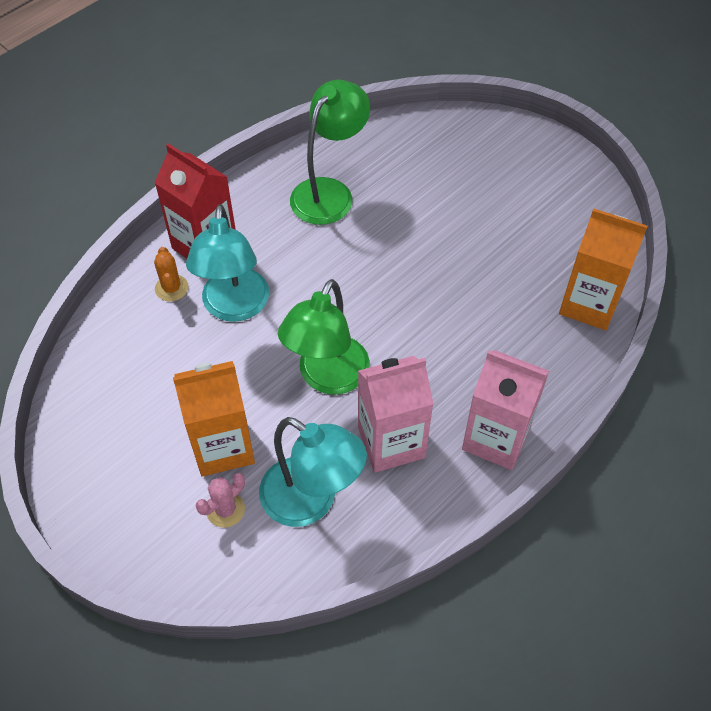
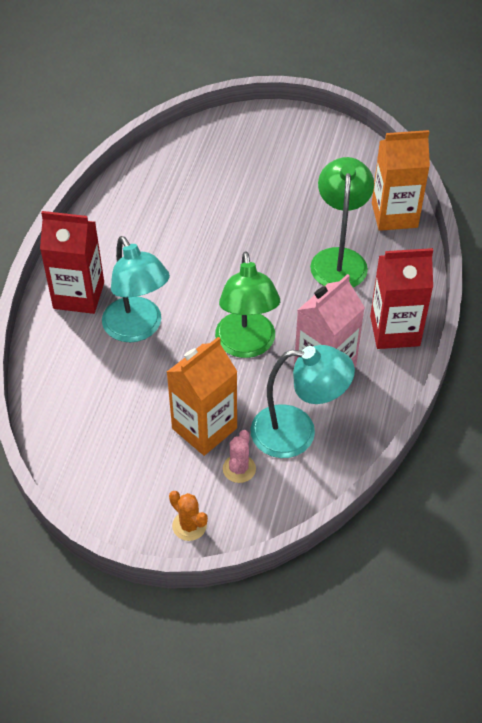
camera: 30 degrees left, 5 degrees down
(171, 288) = (76, 337): orange cactus -> orange cactus (189, 526)
(329, 192) = (149, 216): green lamp -> green lamp (339, 259)
(496, 438) = (394, 331): pink carton -> red carton

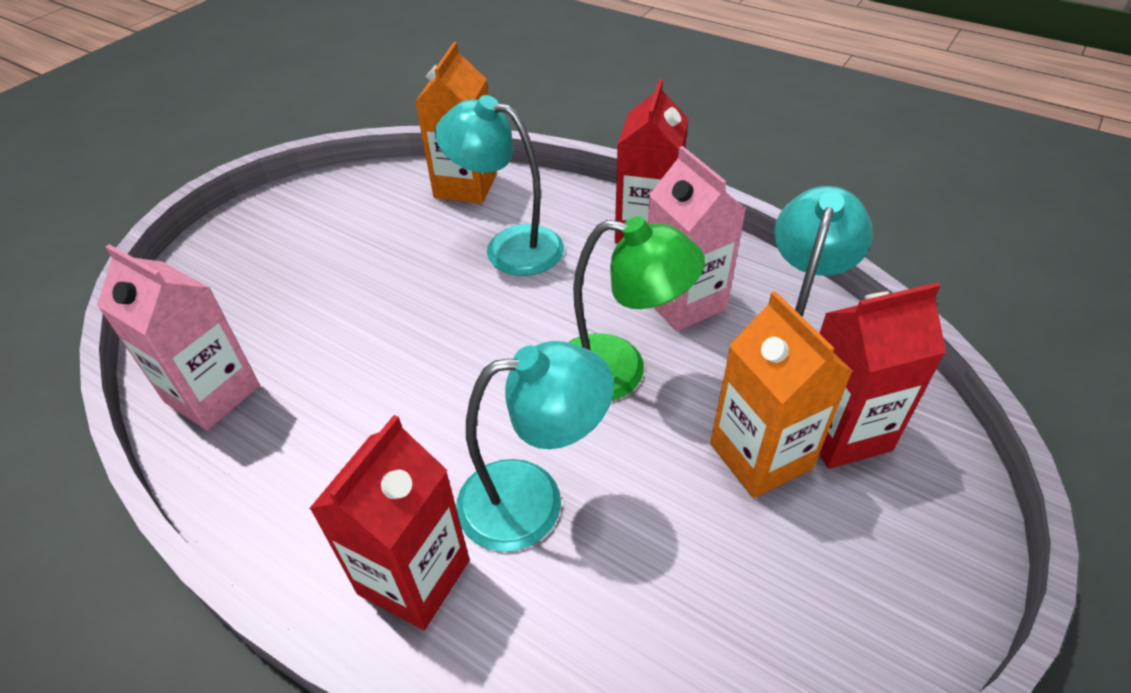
camera: 70 degrees left, 5 degrees down
(159, 173) = (212, 394): none -> pink carton
(189, 526) = (944, 518): orange cactus -> none
(239, 469) = (841, 431): pink cactus -> red carton
(339, 259) = (509, 246): green lamp -> turquoise lamp

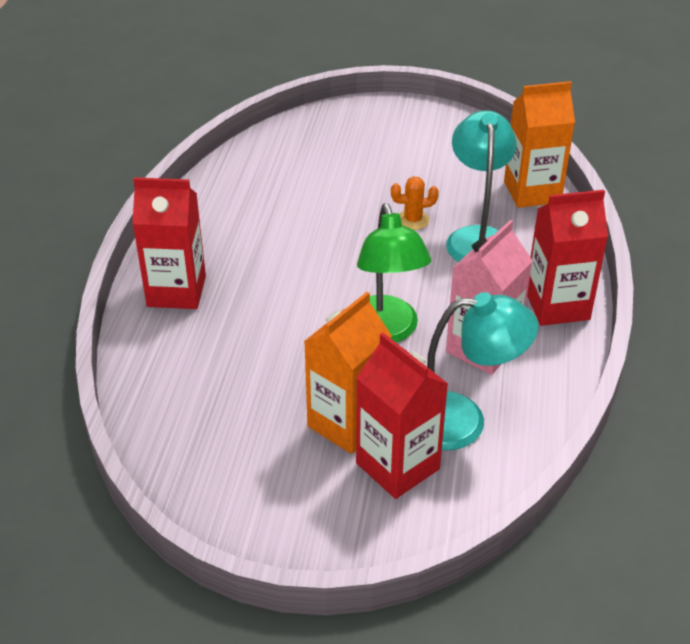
camera: 65 degrees right, 5 degrees down
(212, 394) = (257, 165): pink carton -> none
(443, 284) = (413, 220): none -> orange cactus
(532, 500) = (251, 322): turquoise lamp -> none

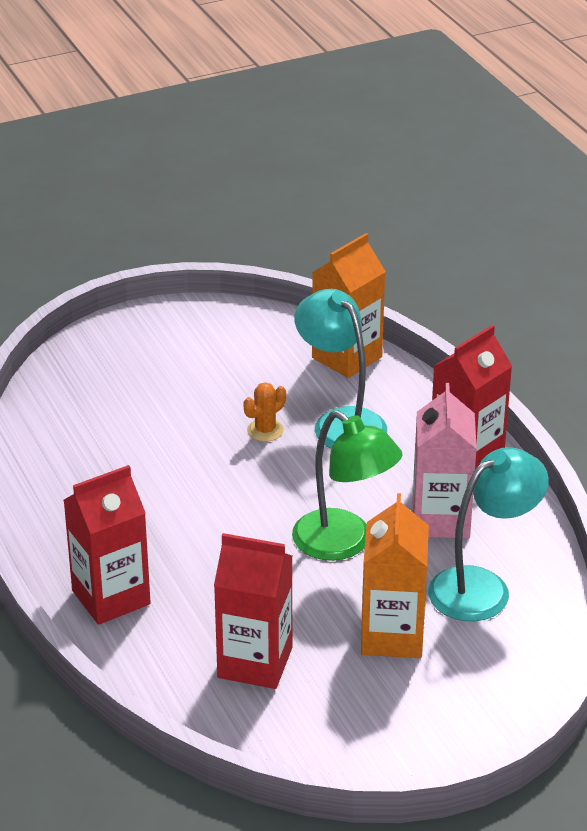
camera: 35 degrees left, 5 degrees down
(397, 466) = (467, 648): red carton -> red carton (255, 663)

